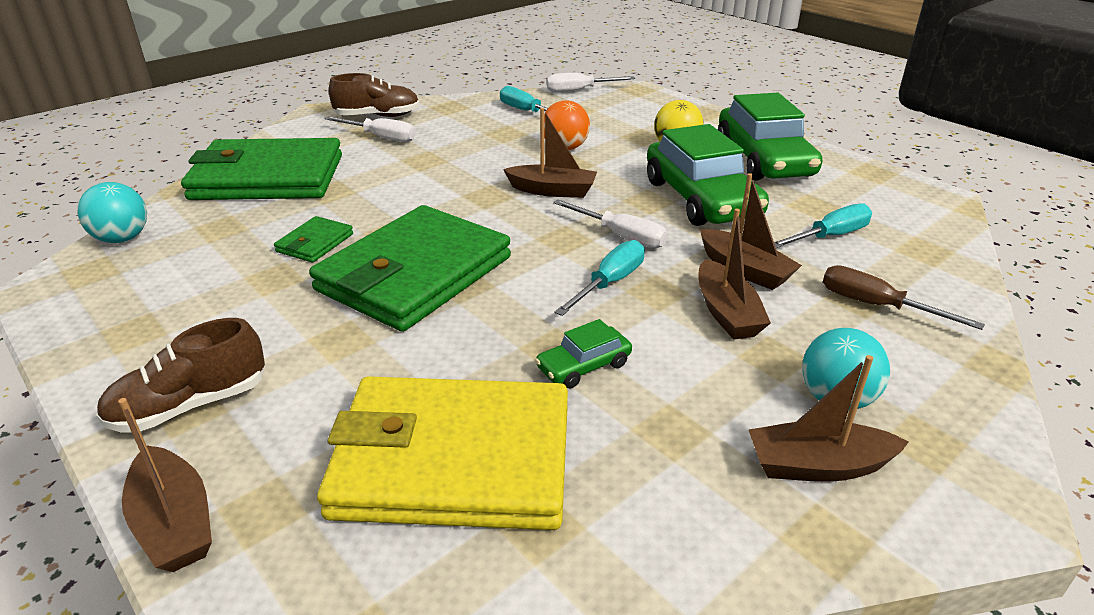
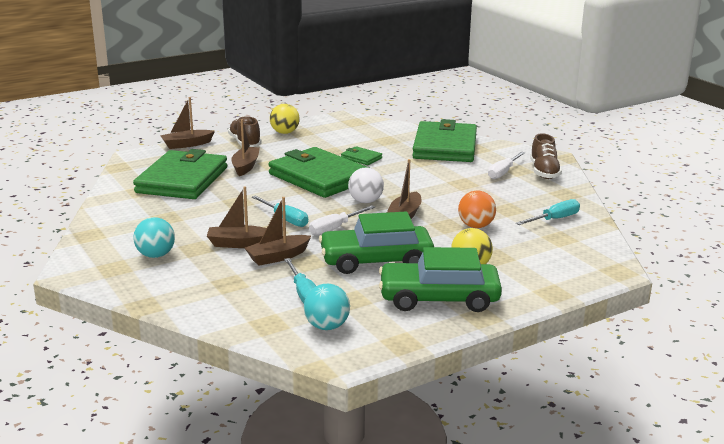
camera: 100 degrees right, 10 degrees down
(122, 238) = (382, 124): turquoise ball -> turquoise ball (327, 326)
(129, 354) = (284, 132): none -> yellow ball
(453, 460) = (182, 180): yellow wallet -> green wallet
(511, 222) = (365, 201): none -> white ball
(579, 90) = (610, 244): white screwdriver -> none
(583, 366) = (220, 206): green car -> none
(818, 466) = (122, 241): brown boat -> brown boat (245, 166)
(876, 306) = (218, 287): brown screwdriver -> none

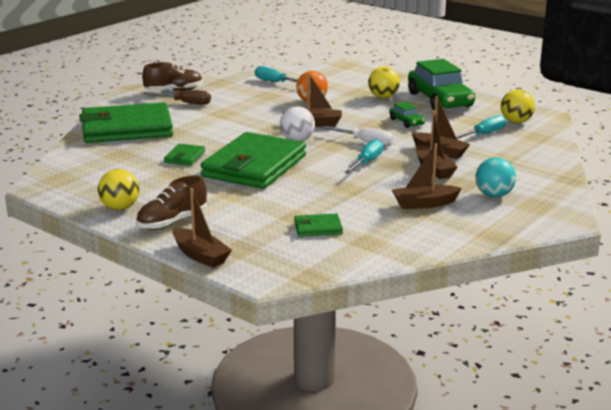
camera: 110 degrees left, 0 degrees up
(182, 180) = (318, 228): green wallet -> green wallet, size x0.42
(245, 166) = (251, 205): brown boat -> brown boat (424, 204)
(327, 326) = (516, 122): turquoise ball -> yellow ball
(376, 260) = (406, 122): green car -> green car, size x0.46
(503, 172) = (185, 103): white screwdriver -> brown screwdriver

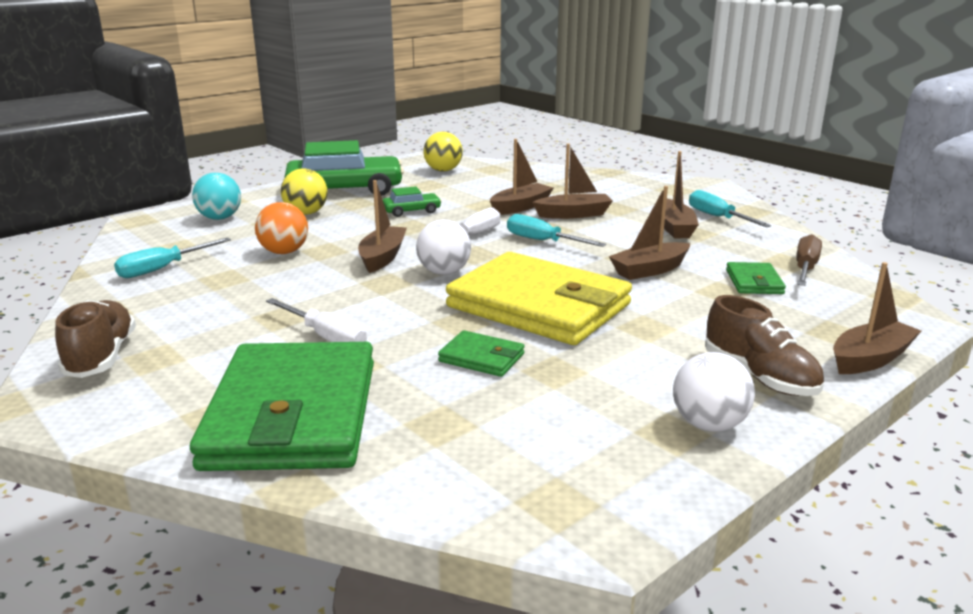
camera: 80 degrees left, 0 degrees up
(120, 208) = (709, 424): yellow ball -> white ball
(185, 103) = (189, 348): brown screwdriver -> brown screwdriver (805, 268)
(202, 124) = (326, 336): none -> white screwdriver
(254, 166) = (539, 306): green wallet -> yellow wallet
(326, 195) = (649, 270): none -> brown boat
(484, 134) = (474, 185): turquoise screwdriver -> turquoise screwdriver (718, 217)
(494, 195) = (649, 200): turquoise ball -> turquoise ball (220, 218)

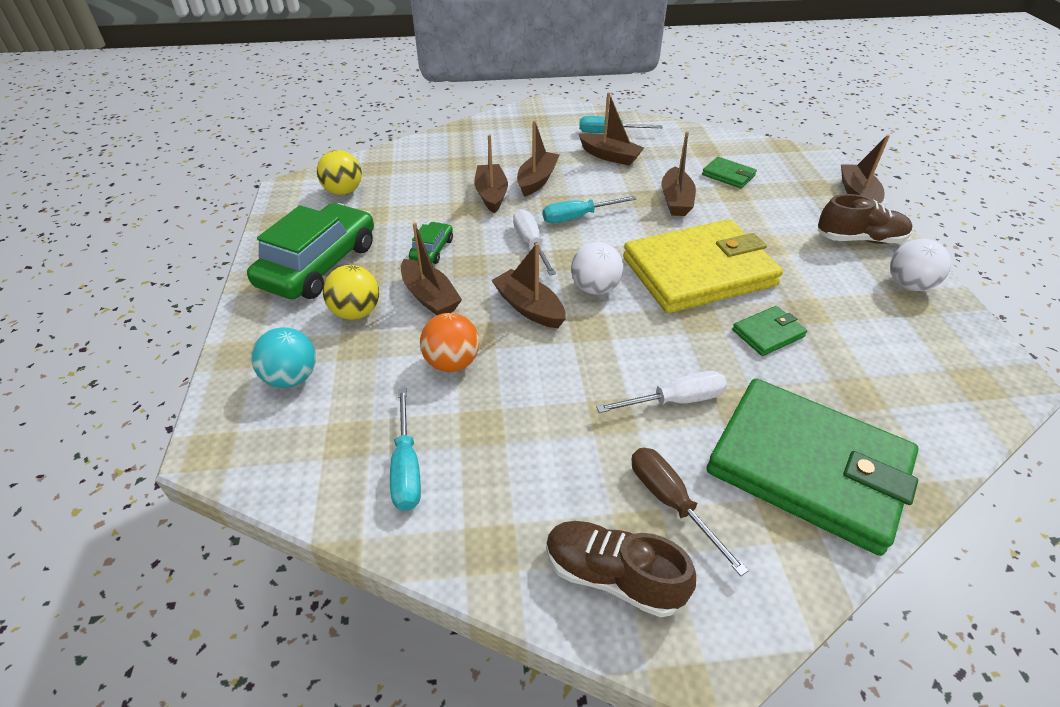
camera: 55 degrees left, 20 degrees up
(352, 226) = (430, 297): none -> brown boat
(805, 268) = (722, 149): brown screwdriver -> brown screwdriver (671, 502)

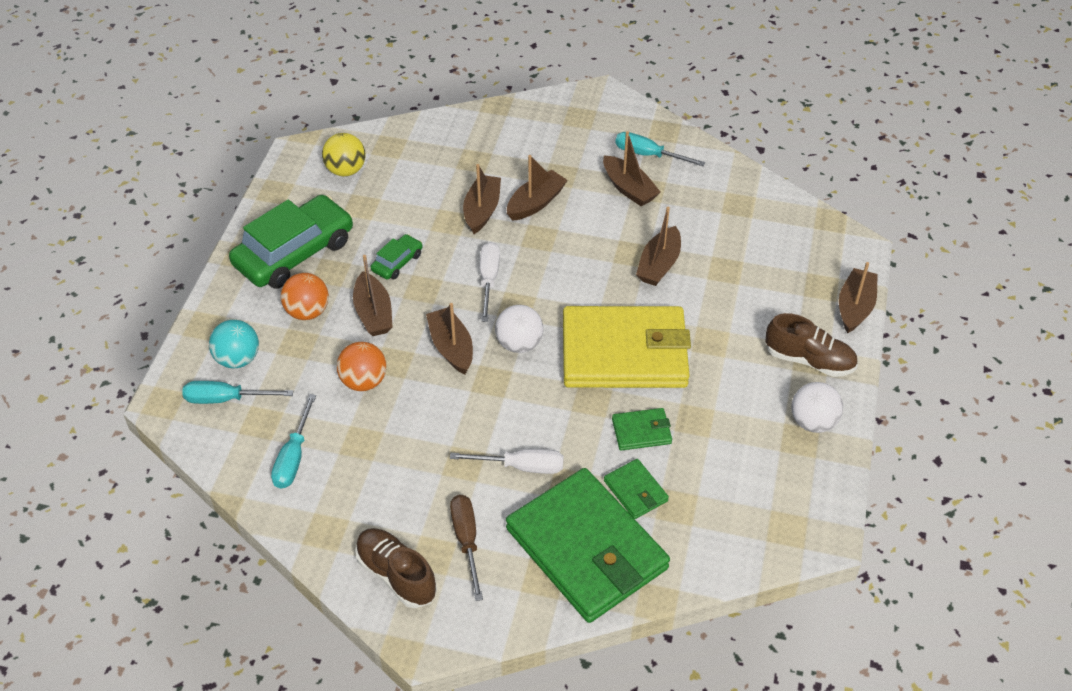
camera: 20 degrees right, 5 degrees up
(356, 312) = (307, 312): yellow ball -> orange ball
(578, 217) = (550, 260): turquoise screwdriver -> turquoise screwdriver (226, 399)
(728, 175) = (737, 246): green wallet -> green wallet (635, 491)

